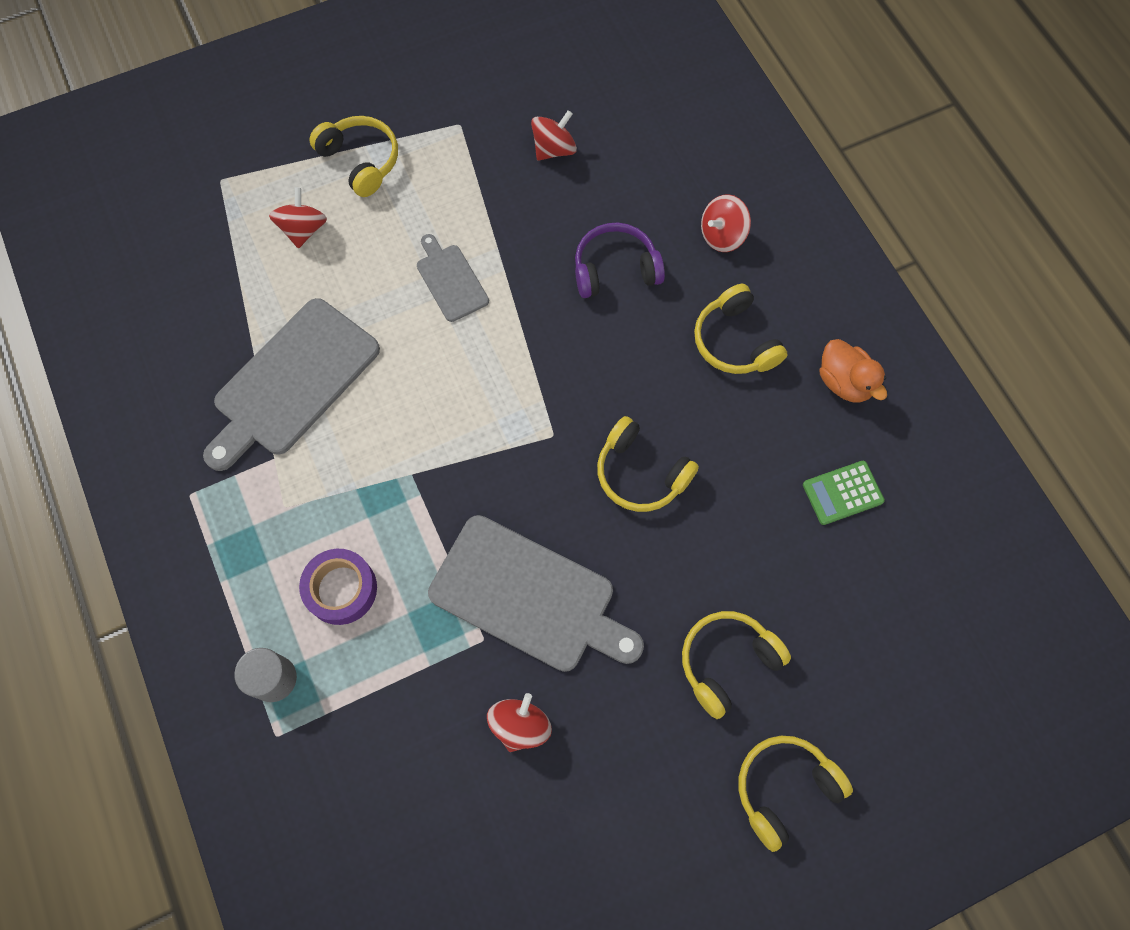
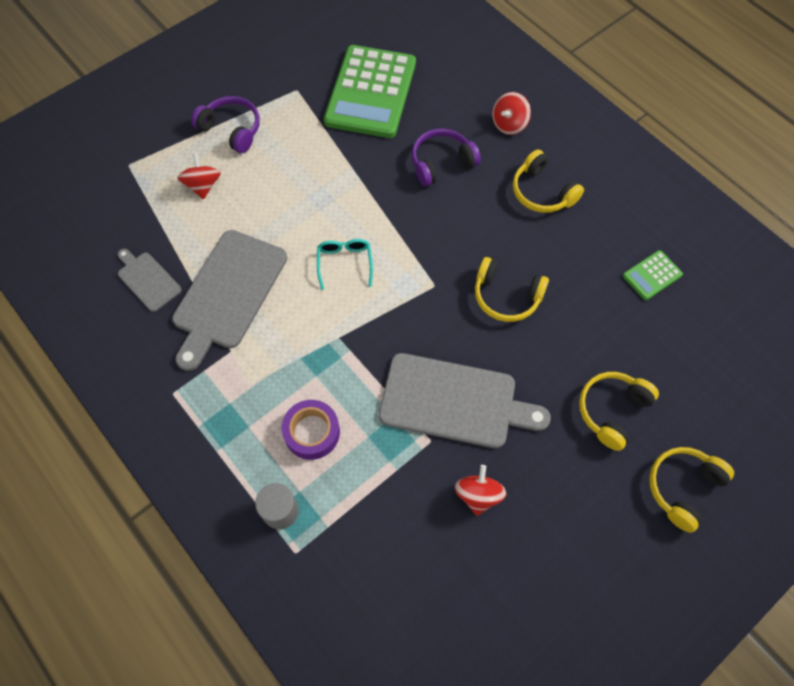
camera: 15 degrees left, 5 degrees down
(361, 161) = (231, 129): yellow headphones -> purple headphones
(449, 377) = (345, 263): none -> turquoise glasses
(451, 280) = (324, 196): grey cutting board -> grey cutting board (147, 280)
(554, 149) = (371, 92): red spinning top -> green calculator
(844, 382) = (627, 202): orange duck -> none

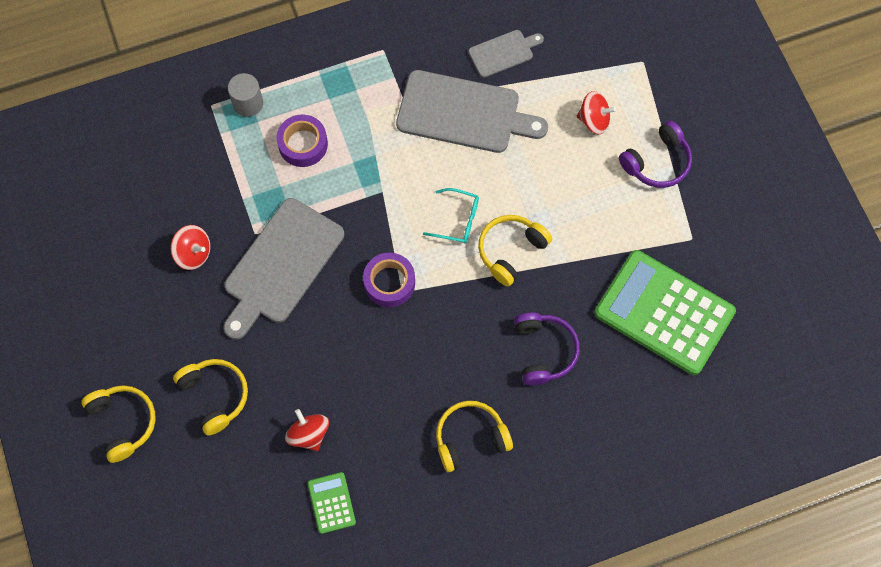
camera: 110 degrees right, 5 degrees up
(228, 293) = (463, 113): grey cutting board -> grey cutting board turned 150 degrees clockwise
(430, 299) = (389, 282): none -> purple tape
(506, 296) = (364, 352): yellow headphones -> yellow headphones (510, 251)
(509, 124) = (571, 442): red spinning top -> red spinning top (309, 434)

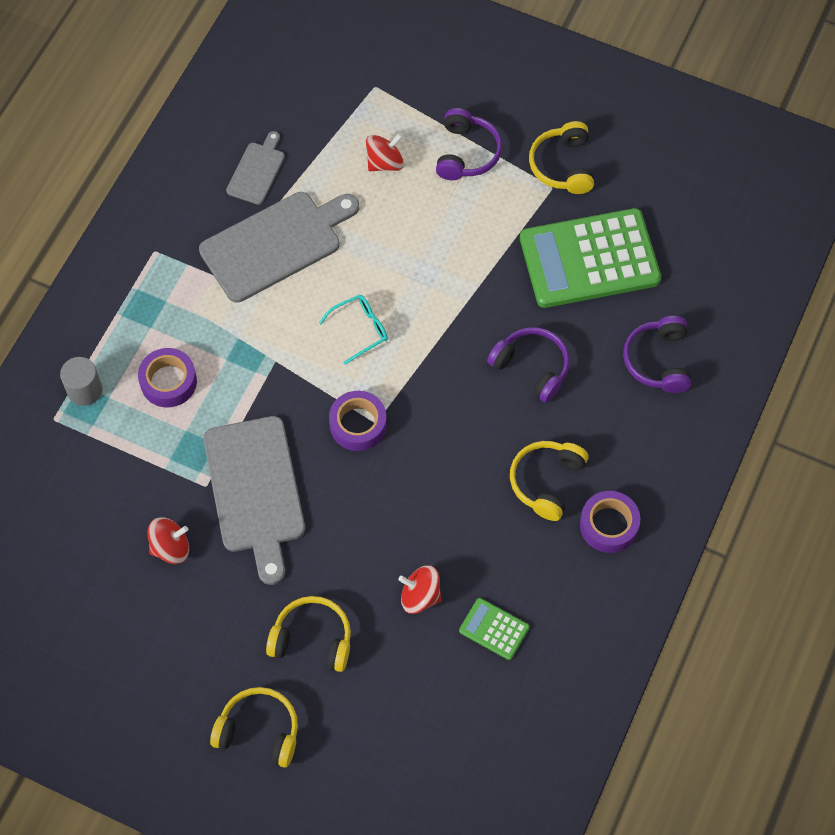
camera: 45 degrees left, 5 degrees down
(480, 508) = (608, 525): none -> purple tape
(510, 251) = (426, 316): yellow headphones -> yellow headphones (562, 165)
(636, 428) = (658, 360): none -> purple headphones

